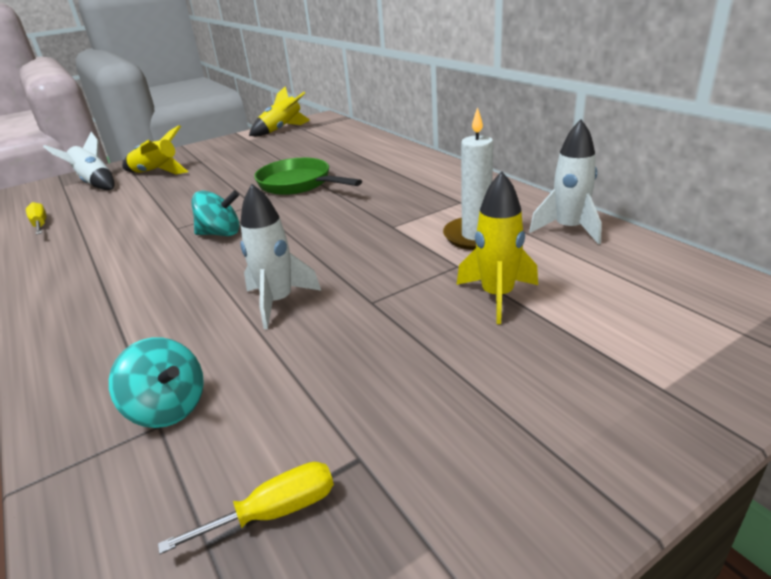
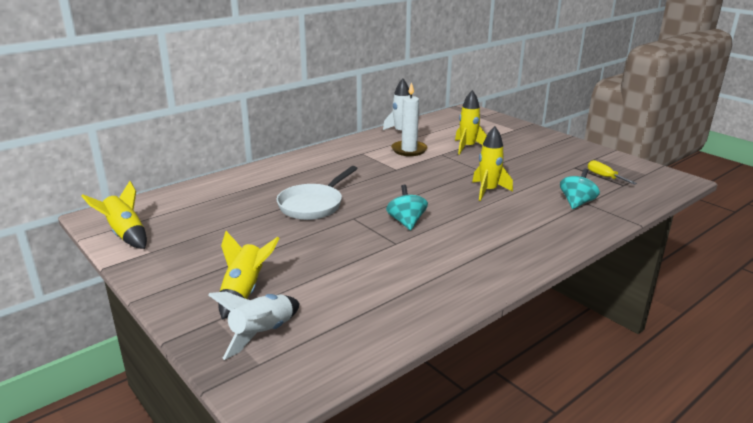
camera: 100 degrees left, 5 degrees down
(40, 224) = (385, 329): yellow screwdriver -> none
(278, 302) = (488, 191): white rocket -> yellow rocket
(299, 184) = (313, 205): green pan -> white pan

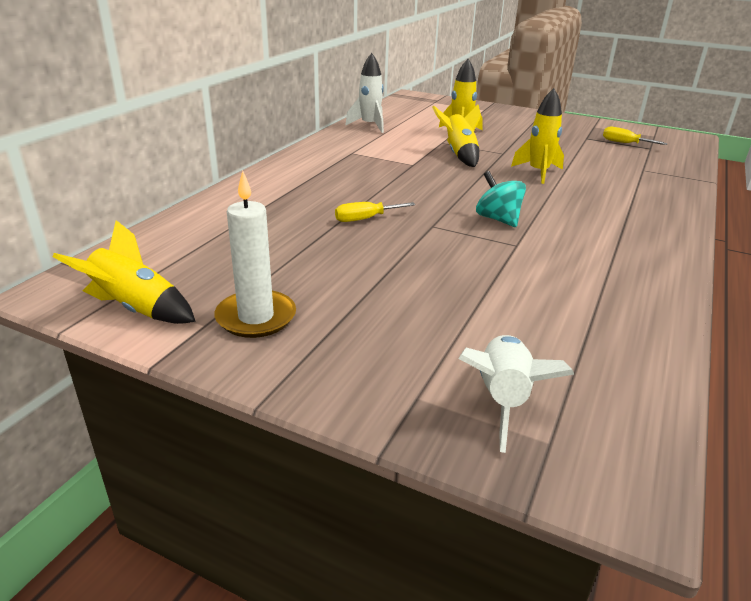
camera: 25 degrees left, 5 degrees up
(244, 292) = (409, 348): yellow rocket -> yellow rocket (459, 155)
(313, 205) = (365, 219): white pan -> yellow screwdriver
(409, 150) = (401, 142): white candle -> white candle (256, 317)
(576, 203) = (634, 171): turquoise spinning top -> none

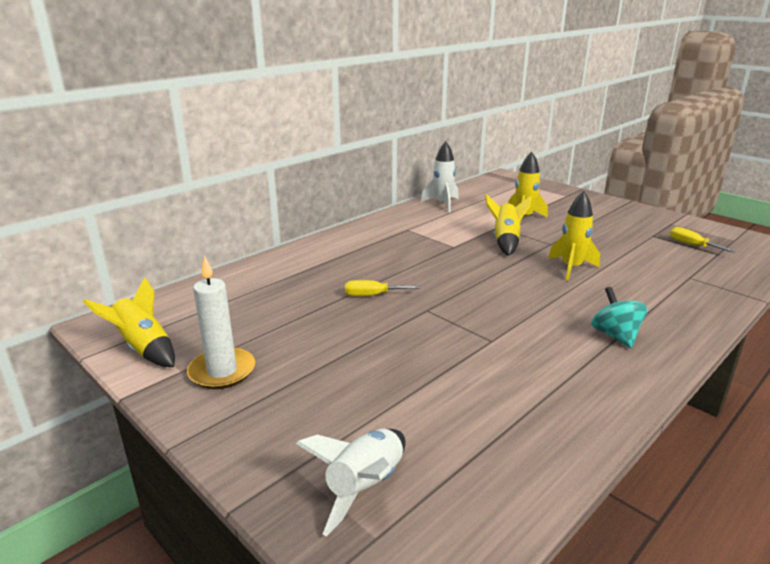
camera: 20 degrees right, 5 degrees down
(498, 219) = (493, 312): turquoise spinning top -> turquoise spinning top (615, 336)

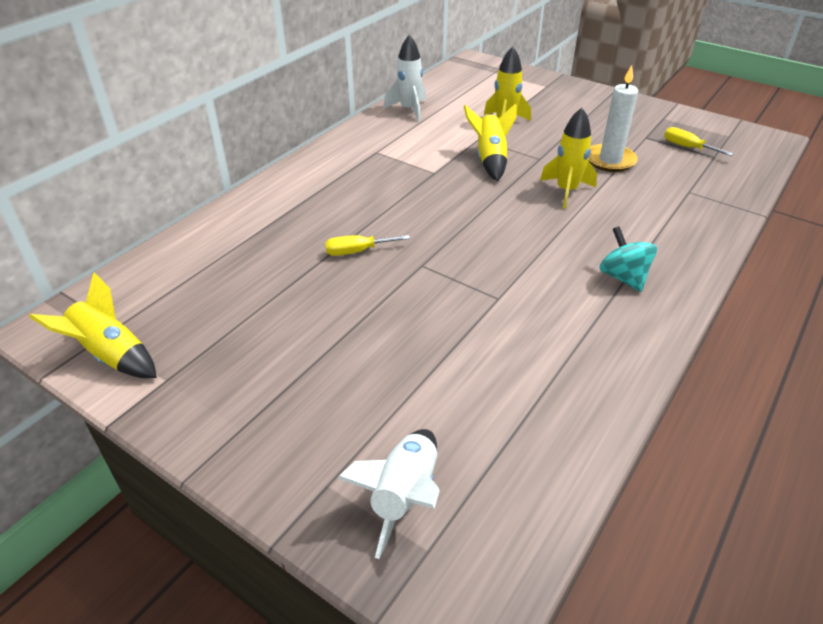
camera: 10 degrees left, 15 degrees up
(222, 371) = (213, 375): white candle -> white candle (610, 160)

